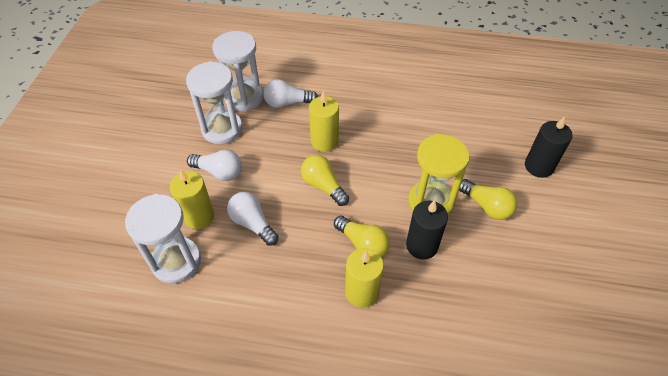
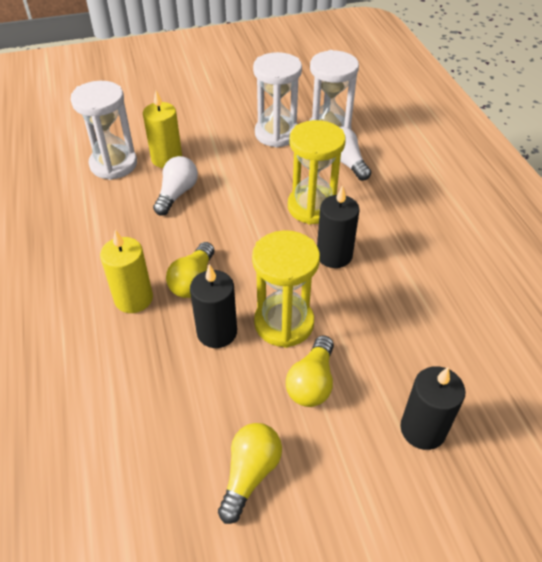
camera: 65 degrees right, 5 degrees down
(219, 172) = (224, 151): white light bulb -> none
(323, 186) = (252, 226): yellow light bulb -> yellow light bulb (250, 474)
(324, 141) = (312, 207): yellow candle -> yellow hourglass
(381, 149) = (334, 255): none -> black candle

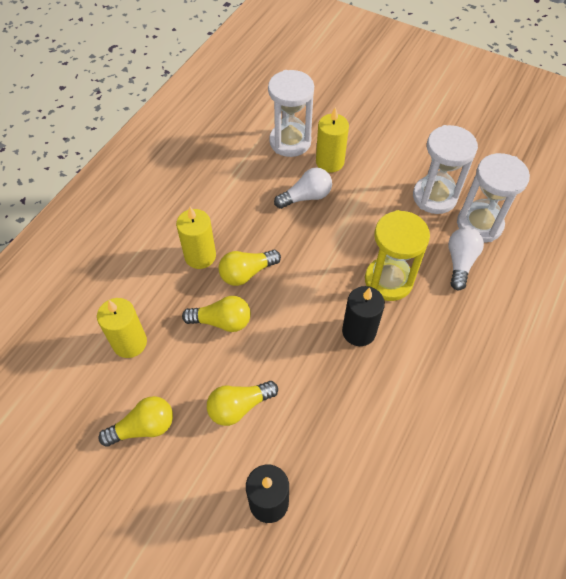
camera: 45 degrees right, 10 degrees up
(149, 418) = (130, 343): none -> yellow candle
(217, 332) = (222, 321): black candle -> yellow light bulb
(284, 323) = (268, 351): yellow hourglass -> none

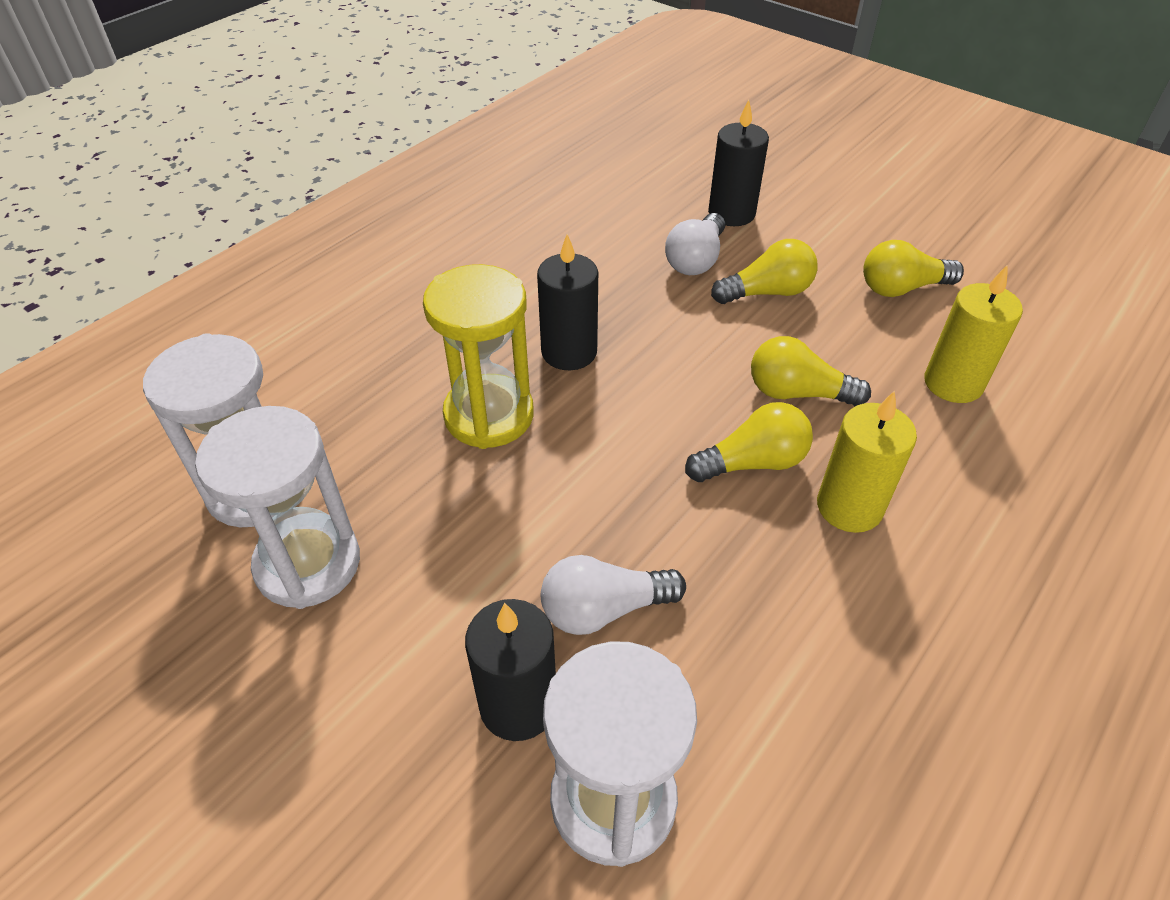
camera: 170 degrees left, 10 degrees down
(330, 162) = (518, 704): yellow candle -> black candle
(460, 262) = (342, 427): white light bulb -> white light bulb (696, 260)

